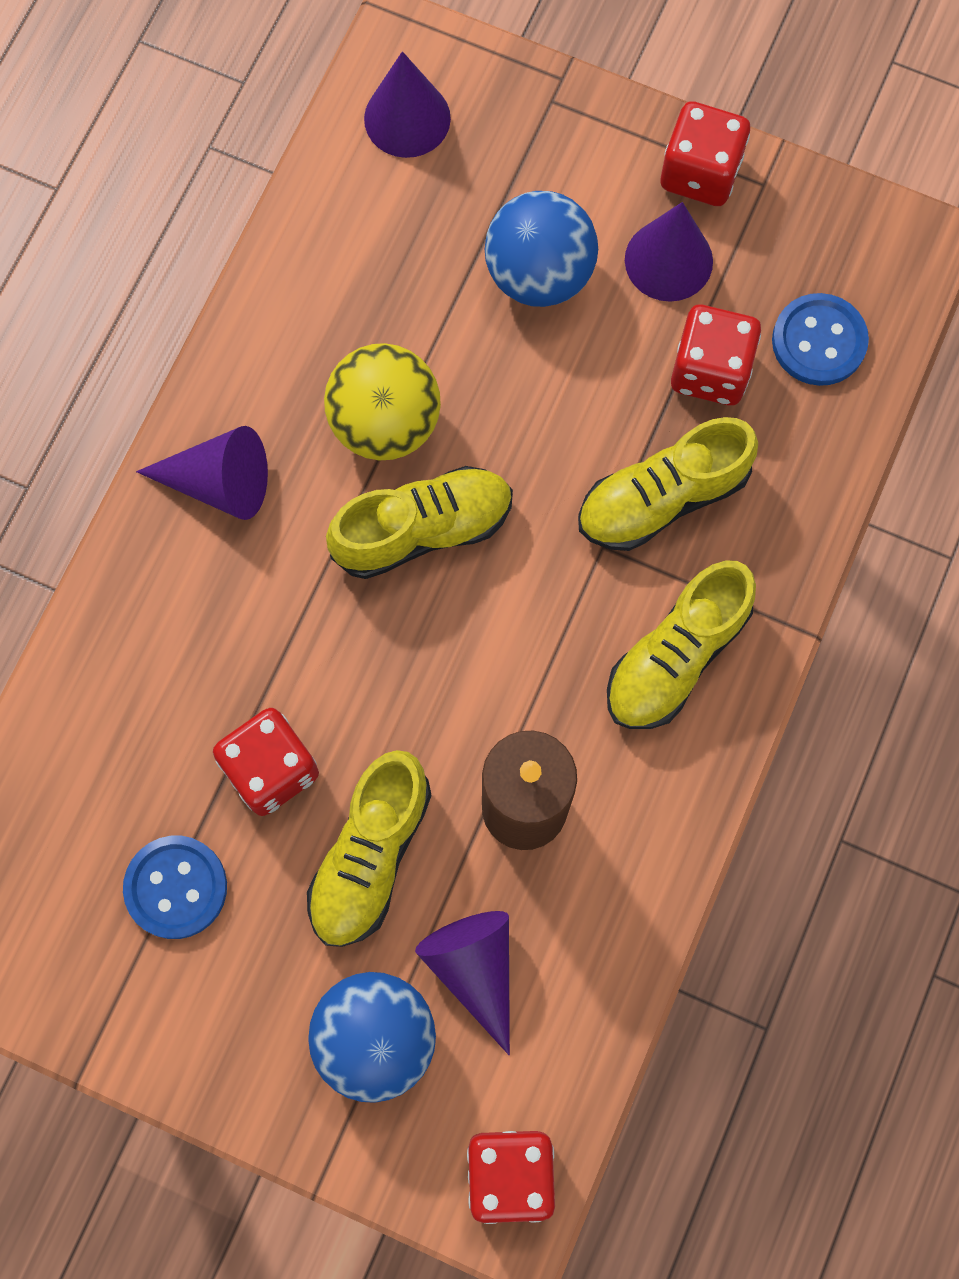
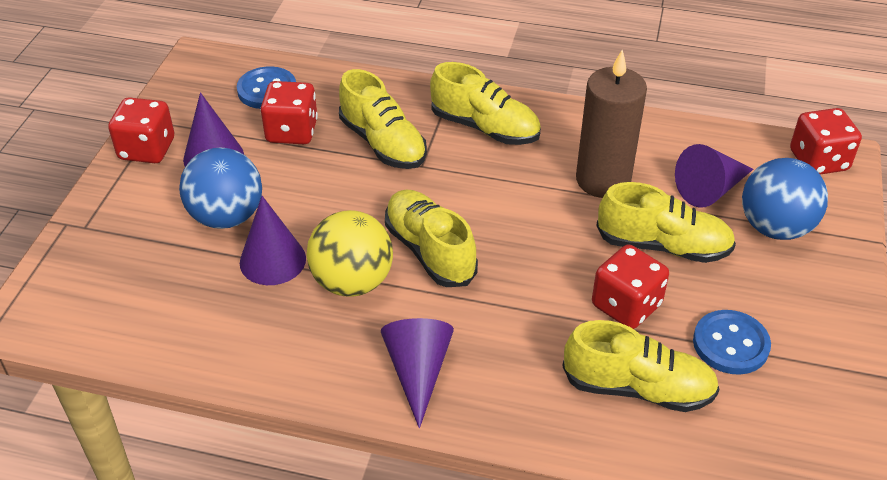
camera: 100 degrees left, 30 degrees down
(134, 743) = (637, 388): none -> yellow shoe
(407, 118) = (94, 305): purple cone -> purple cone (272, 260)

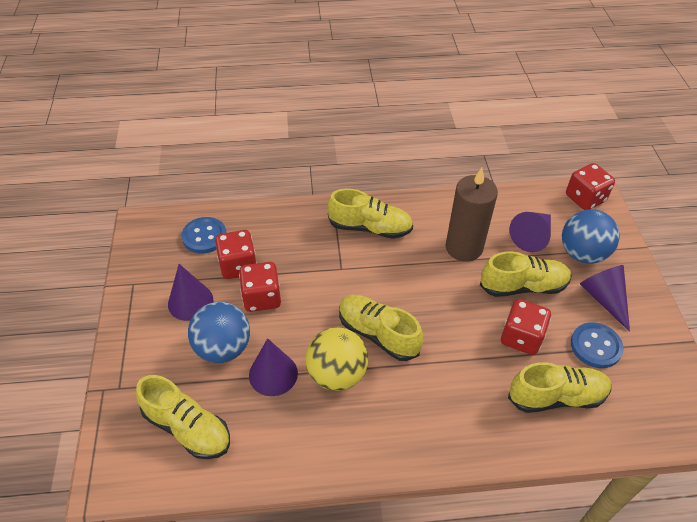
camera: 20 degrees left, 5 degrees up
(147, 149) = (137, 309): red dice -> red dice (262, 298)
(383, 143) = (307, 258): yellow shoe -> yellow shoe (187, 428)
(418, 371) = (413, 430): purple cone -> purple cone (604, 299)

